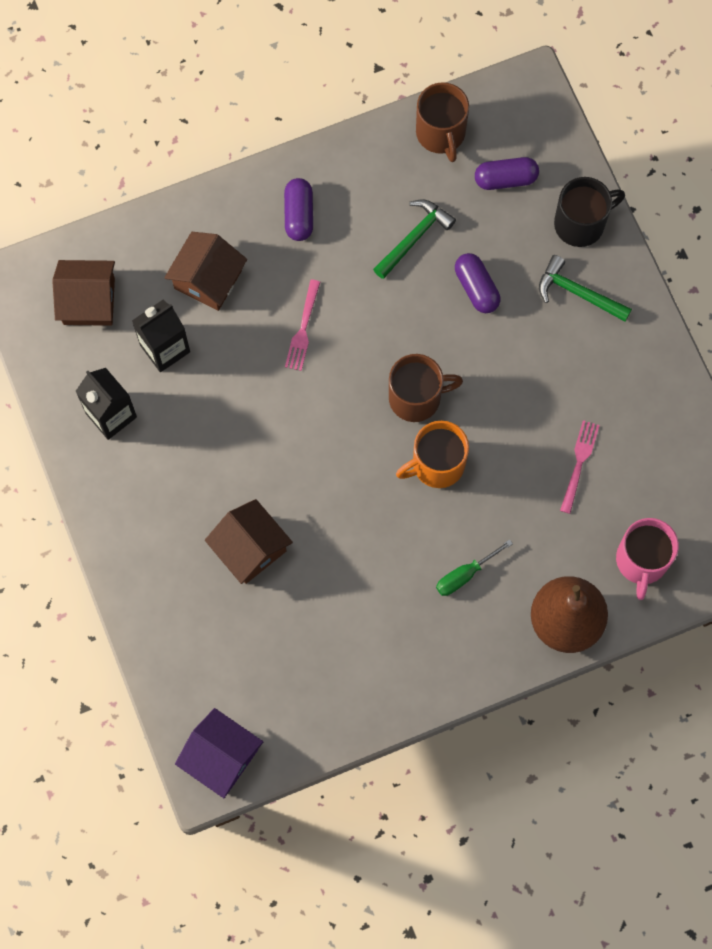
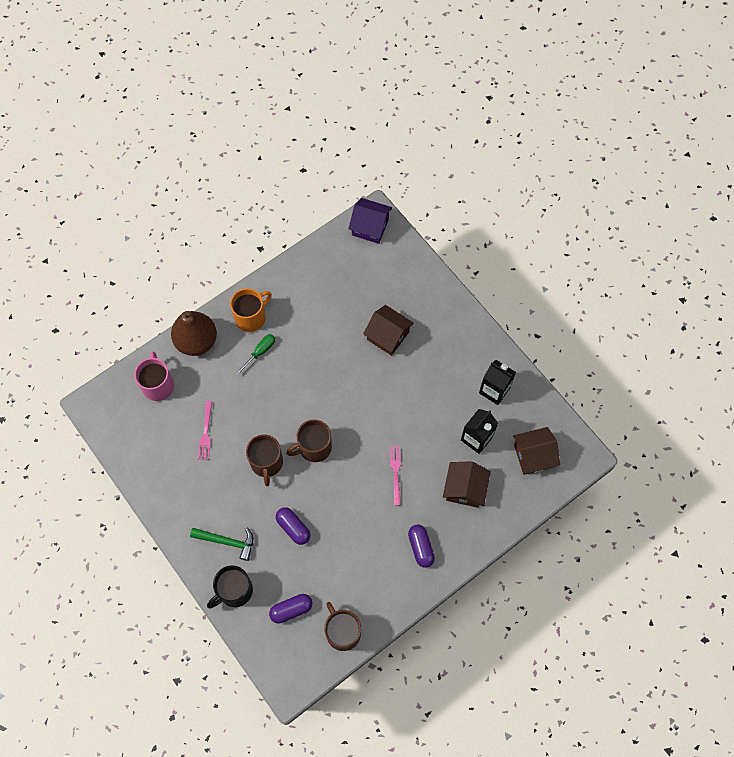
camera: 165 degrees right, 5 degrees down
(414, 238) = (342, 551): green hammer -> none
(437, 464) = (292, 410): orange mug -> orange mug (251, 317)
(494, 393) = (266, 463): none -> brown mug

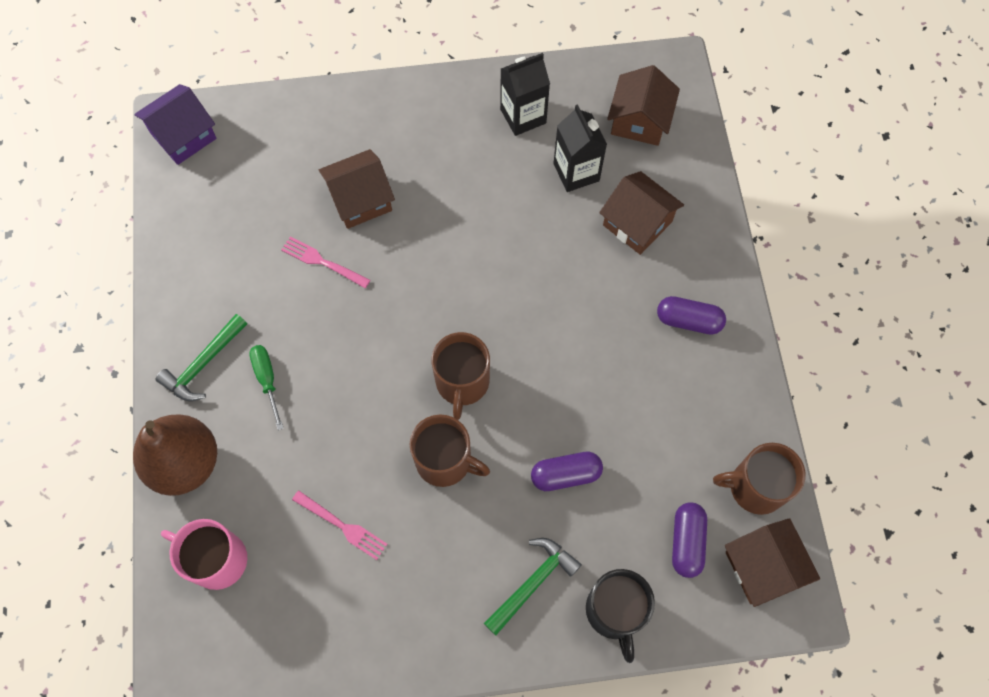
camera: 60 degrees left, 0 degrees up
(251, 317) = (203, 364): orange mug -> green hammer
(300, 657) = (763, 567): none -> brown house
(395, 472) = (564, 295): pink fork -> pink fork (322, 262)

